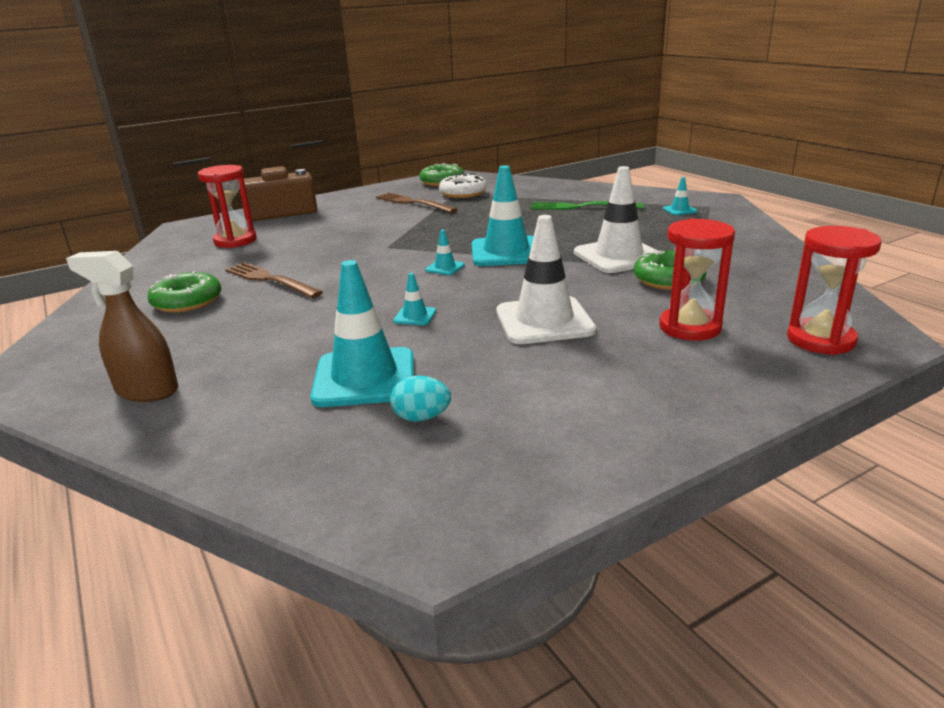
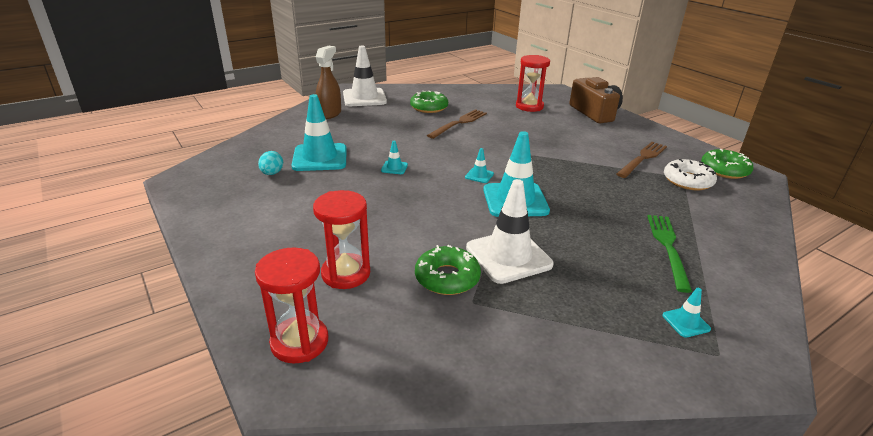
camera: 85 degrees right, 5 degrees up
(544, 321) = (375, 211): white traffic cone -> white traffic cone (364, 98)

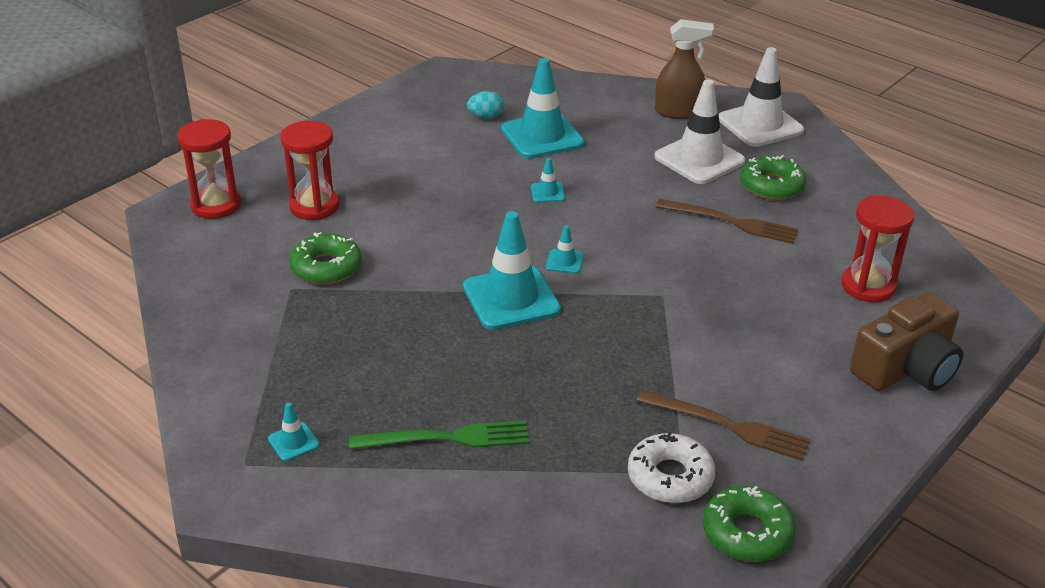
camera: 75 degrees right, 5 degrees up
(508, 256) = (379, 304): white traffic cone -> white traffic cone (699, 159)

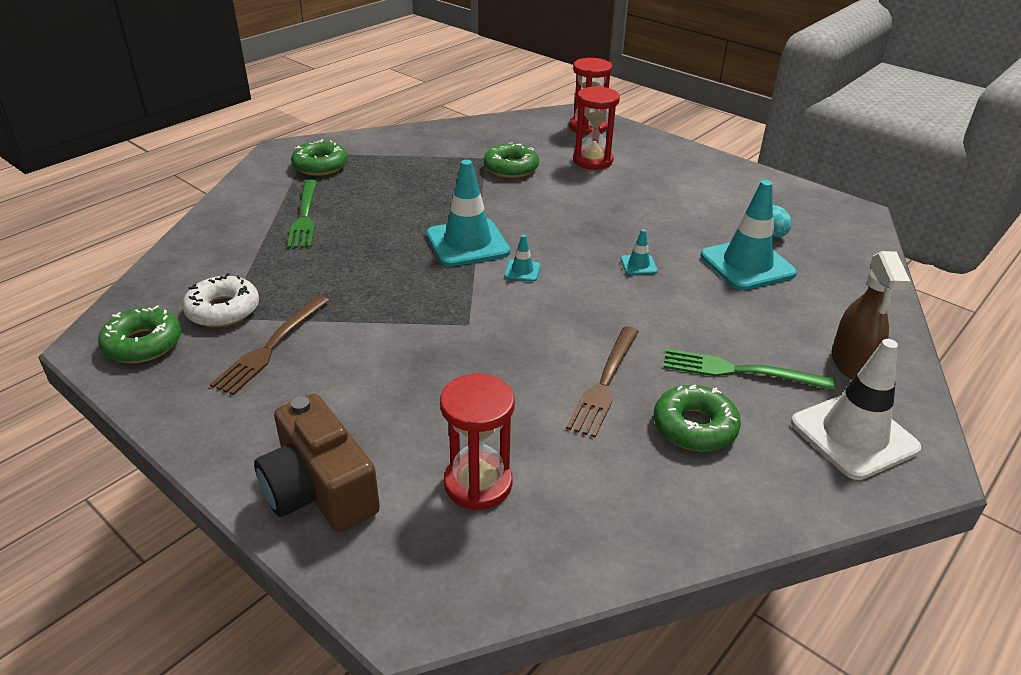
camera: 90 degrees right, 0 degrees up
(293, 442) = (320, 166): turquoise traffic cone -> green donut
(699, 159) = (739, 371): white traffic cone -> green fork

